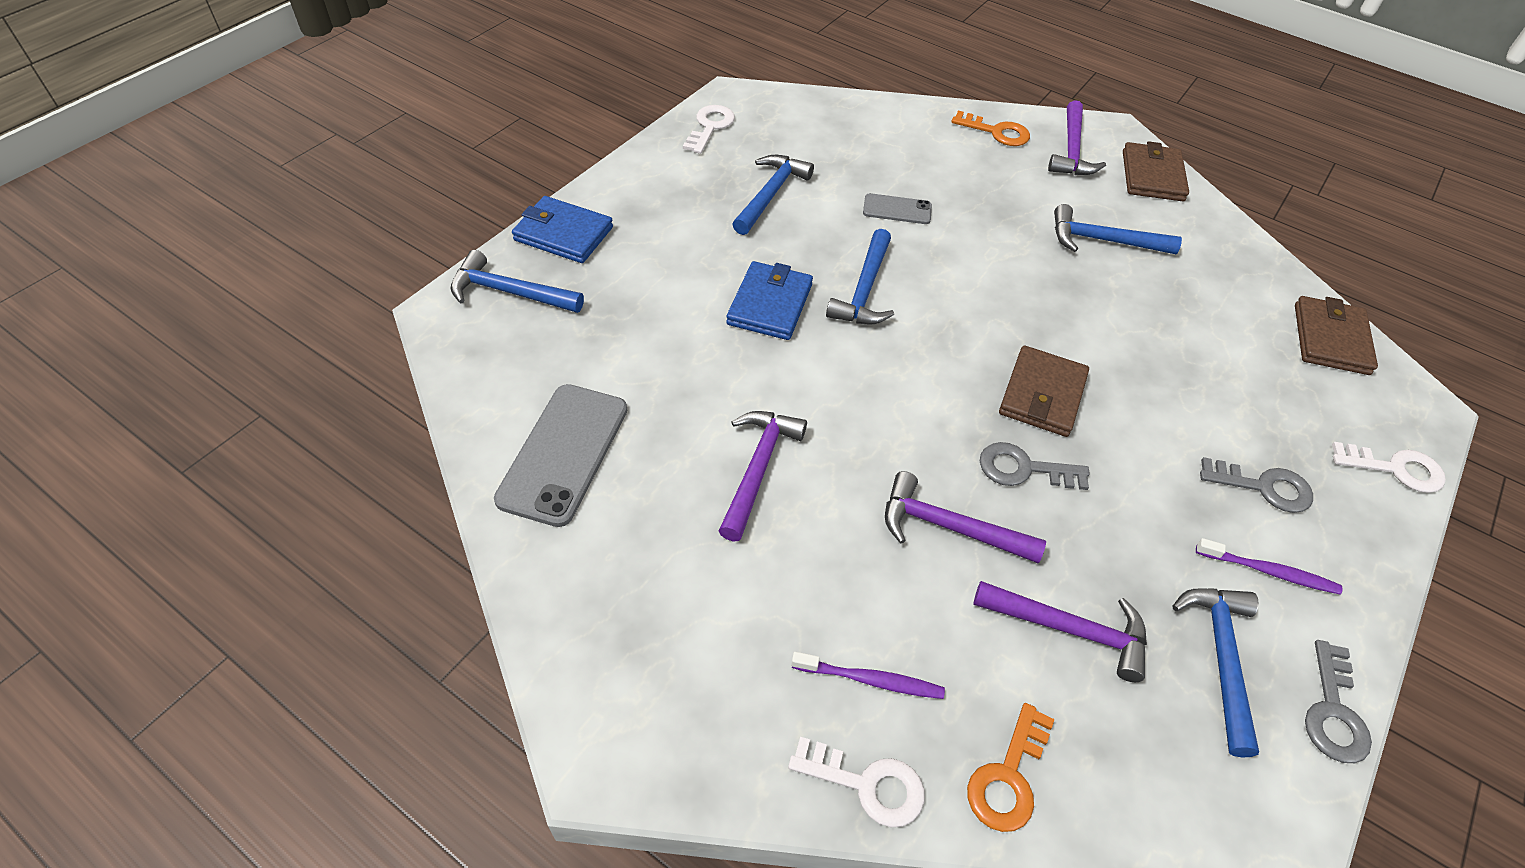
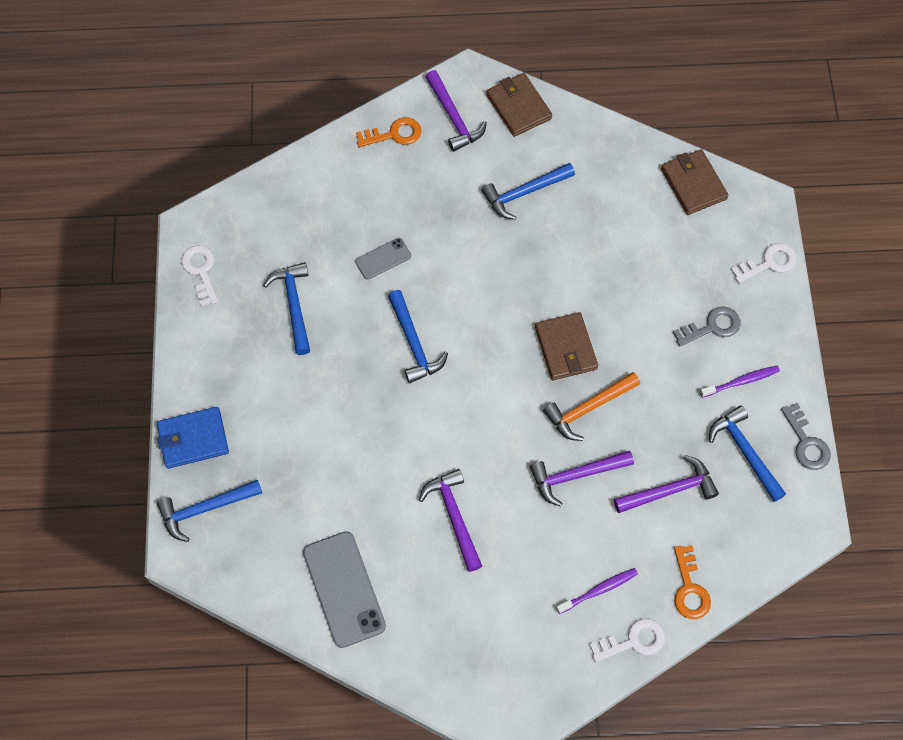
camera: 35 degrees left, 15 degrees up
(770, 304) = (368, 397): blue wallet -> none
(1023, 469) = (588, 408): grey key -> orange hammer

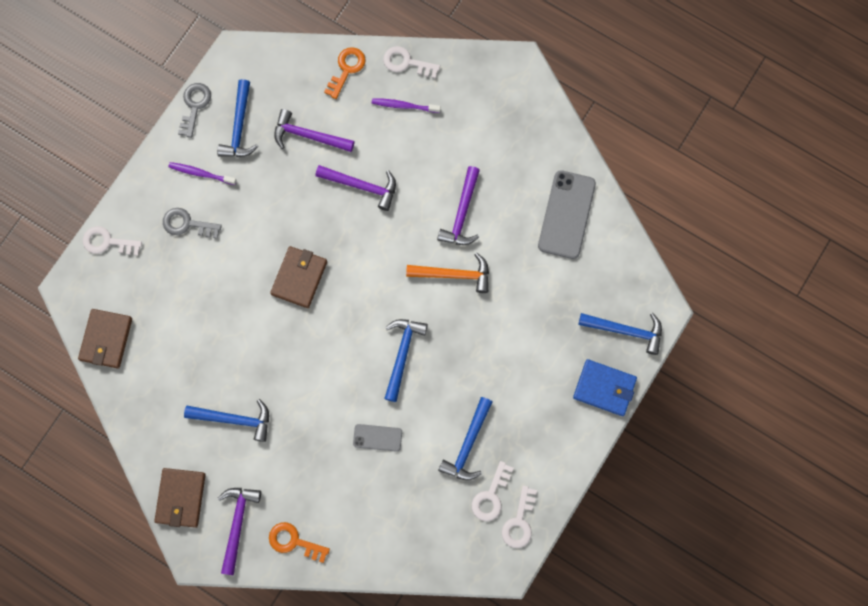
camera: 145 degrees left, 10 degrees up
(242, 276) = (491, 496): none -> white key
(588, 408) = (318, 225): orange hammer -> orange hammer (454, 274)

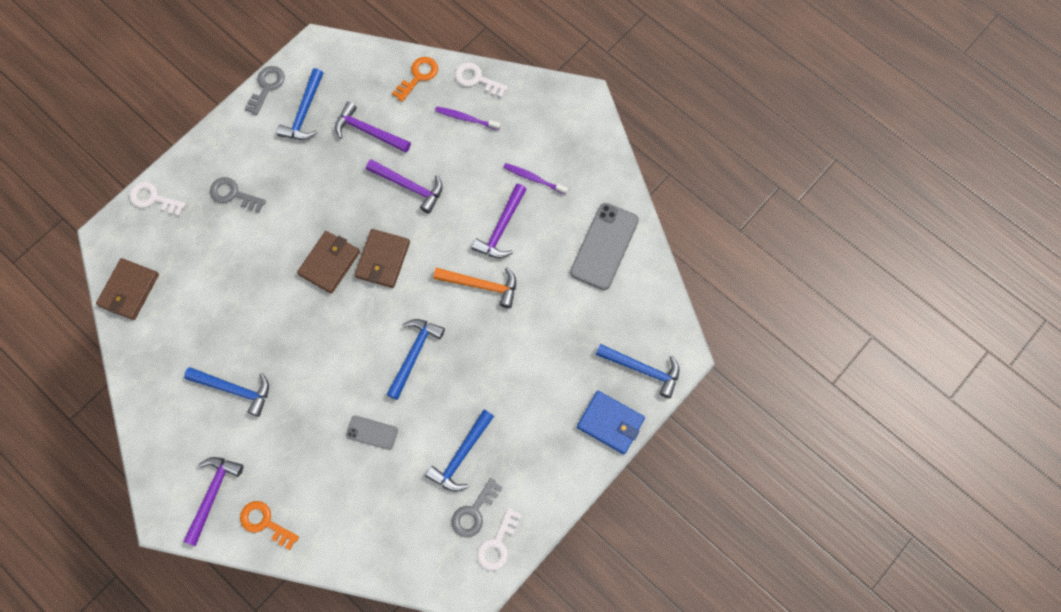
camera: 10 degrees right, 5 degrees down
(181, 498) = (163, 458): brown wallet -> brown wallet (383, 259)
(201, 173) = (258, 150): purple toothbrush -> purple toothbrush (534, 179)
(491, 496) = (474, 512): white key -> grey key

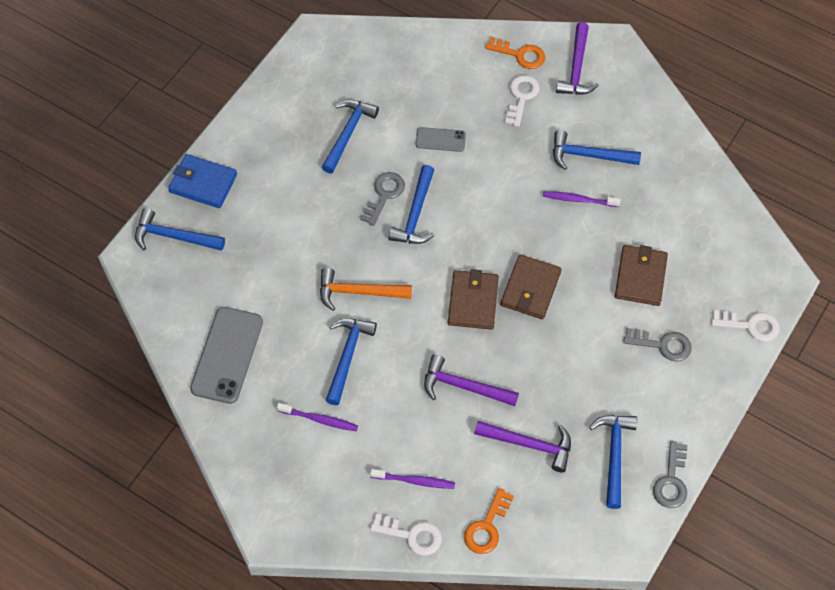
camera: 170 degrees right, 10 degrees down
(129, 290) = (734, 228): brown wallet -> brown wallet (640, 277)
(259, 343) = (579, 200): none -> purple toothbrush
(474, 512) = (326, 90): grey key -> grey key (384, 195)
(497, 544) = (299, 70): white key -> white key (521, 97)
(501, 228) = (347, 356): purple hammer -> blue hammer

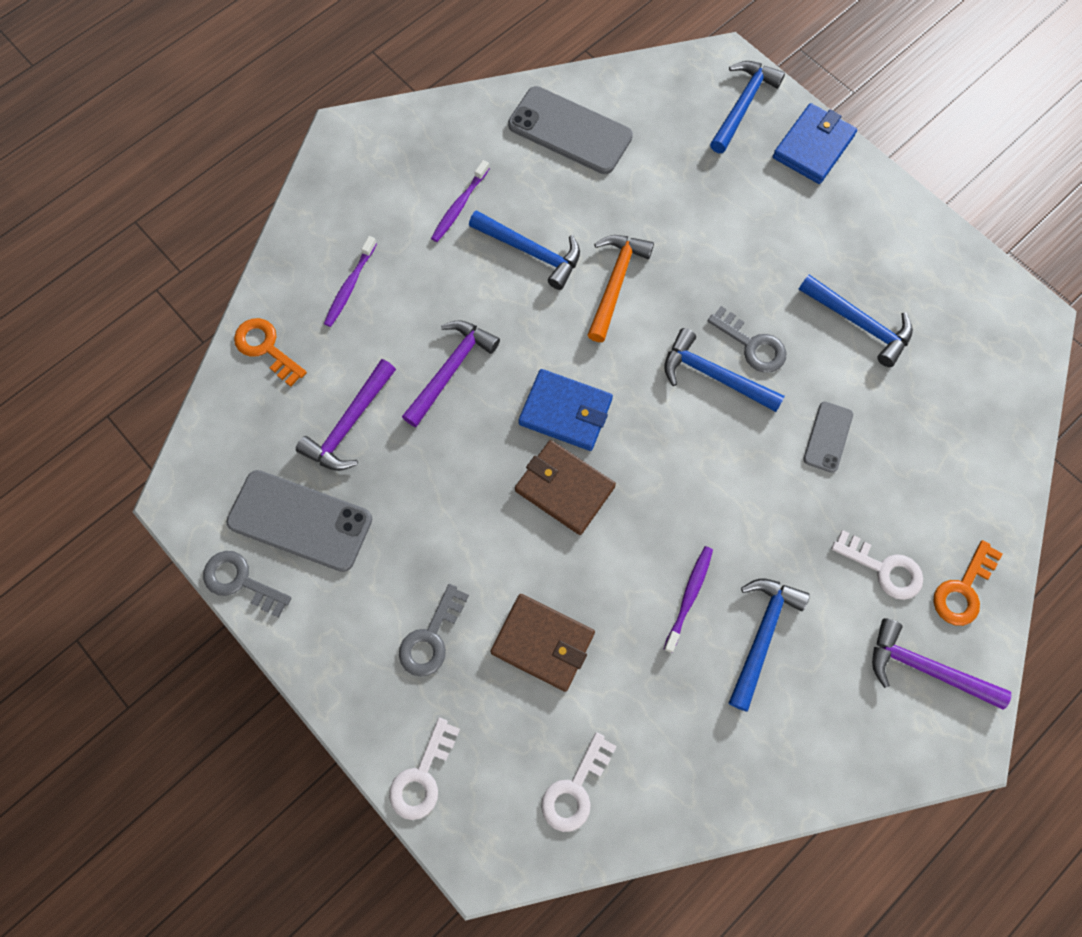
camera: 105 degrees right, 10 degrees up
(412, 535) = (287, 268): white key -> white key (575, 789)
(473, 301) = (565, 412): brown wallet -> blue wallet
(614, 455) = (300, 521): blue hammer -> grey phone

